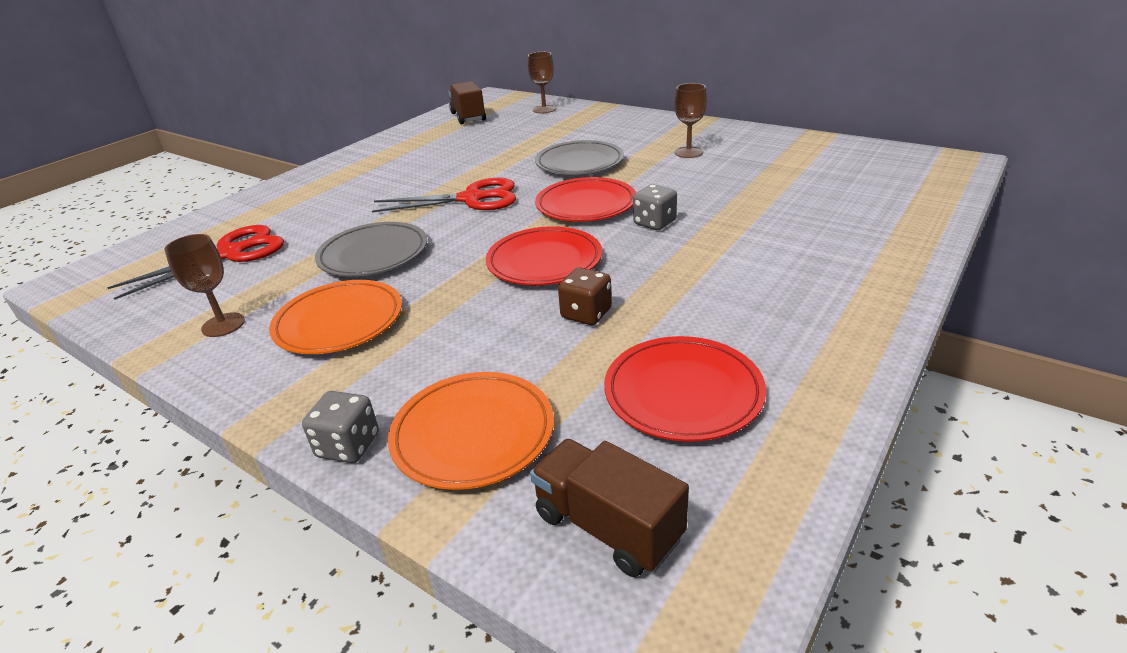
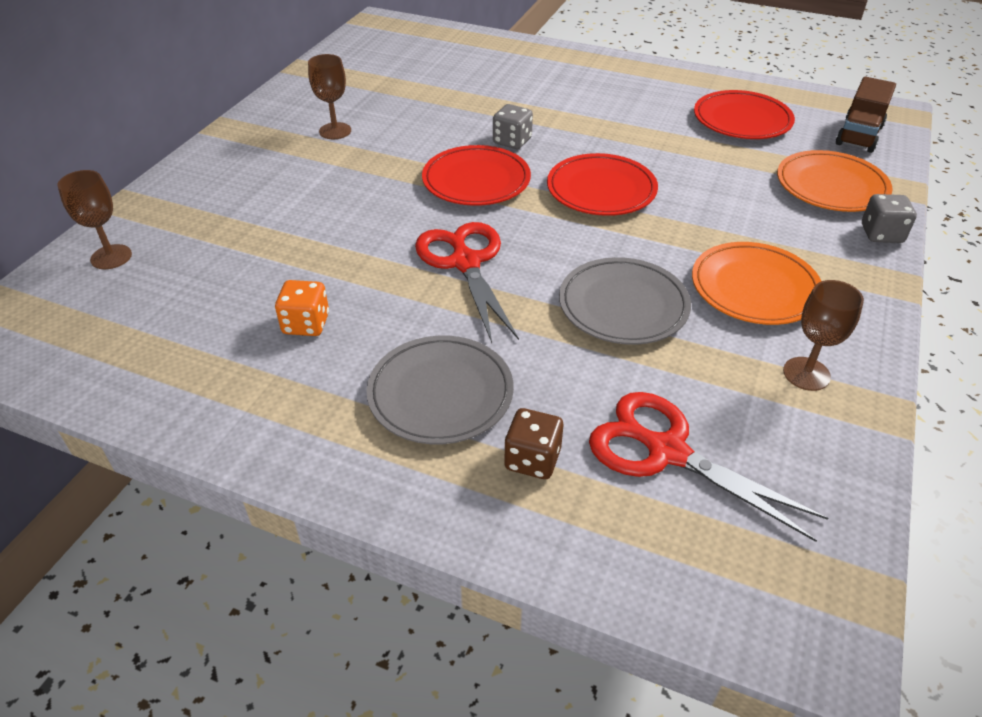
camera: 105 degrees left, 10 degrees up
(444, 156) = (306, 324): none -> orange dice
(468, 117) = (107, 341): brown truck -> none
(579, 163) = (355, 197): grey plate -> grey plate (440, 394)
(586, 314) = (675, 160): brown dice -> brown dice (532, 459)

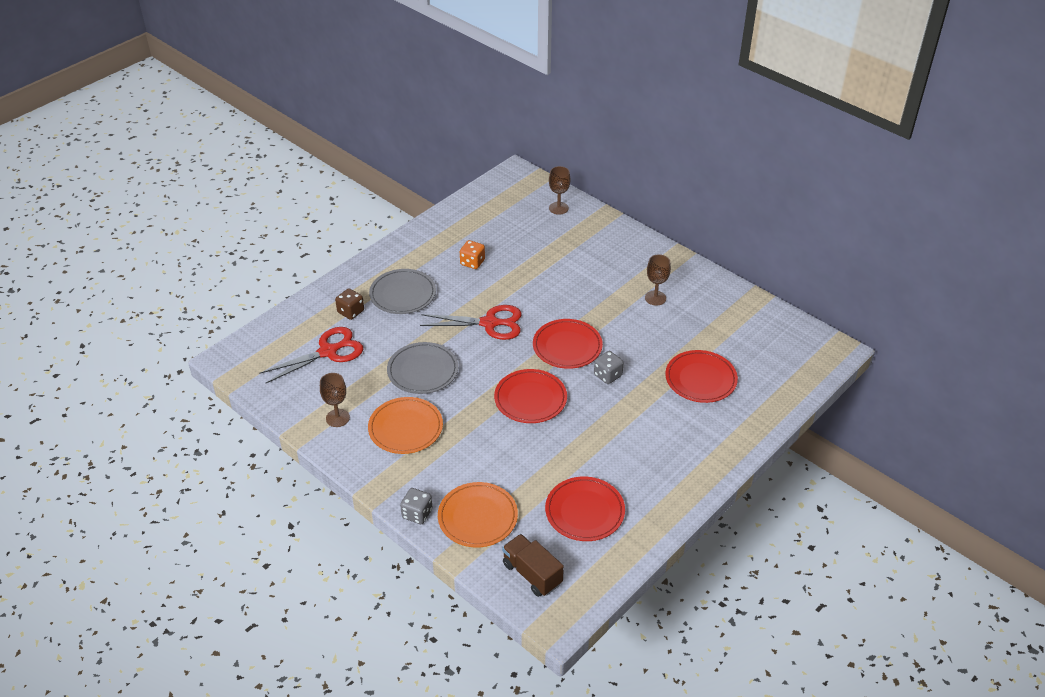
camera: 110 degrees right, 0 degrees up
(476, 83) = (700, 379): none -> red plate

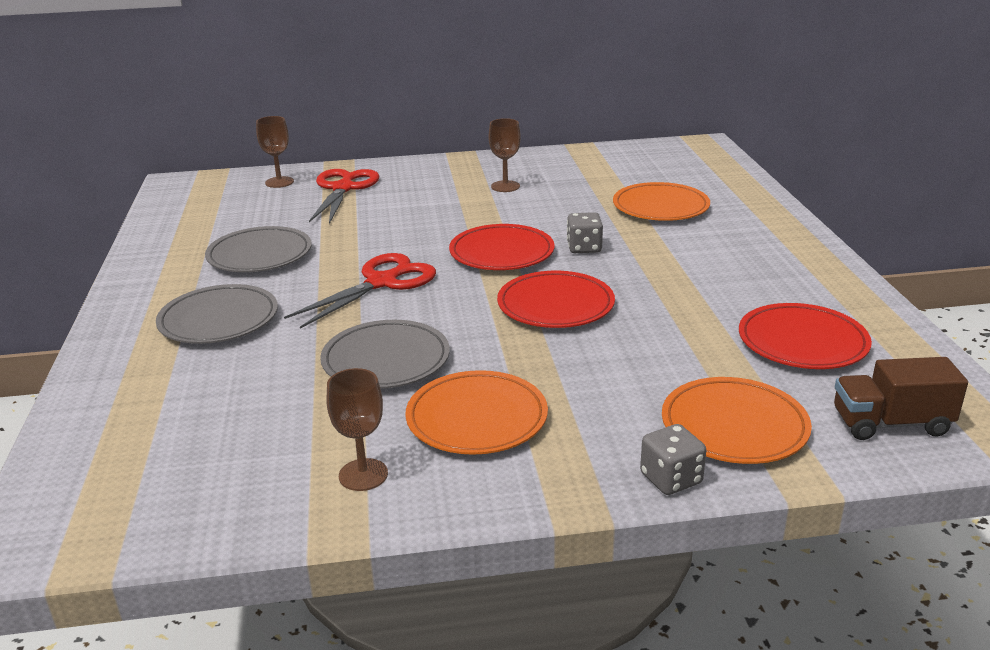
camera: 50 degrees left, 15 degrees down
(328, 352) = (210, 425): red scissors -> red scissors (343, 188)
(351, 312) = (169, 372): brown dice -> none
(472, 262) = (260, 255): orange dice -> grey plate
(700, 379) = (660, 207): red plate -> orange plate

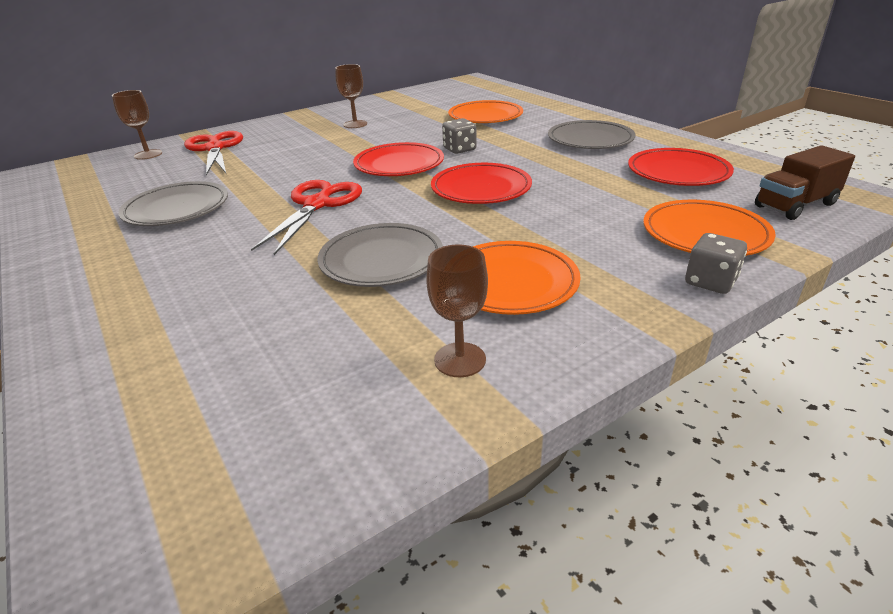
camera: 25 degrees left, 5 degrees up
(219, 320) = (179, 268): grey plate -> grey plate (590, 140)

